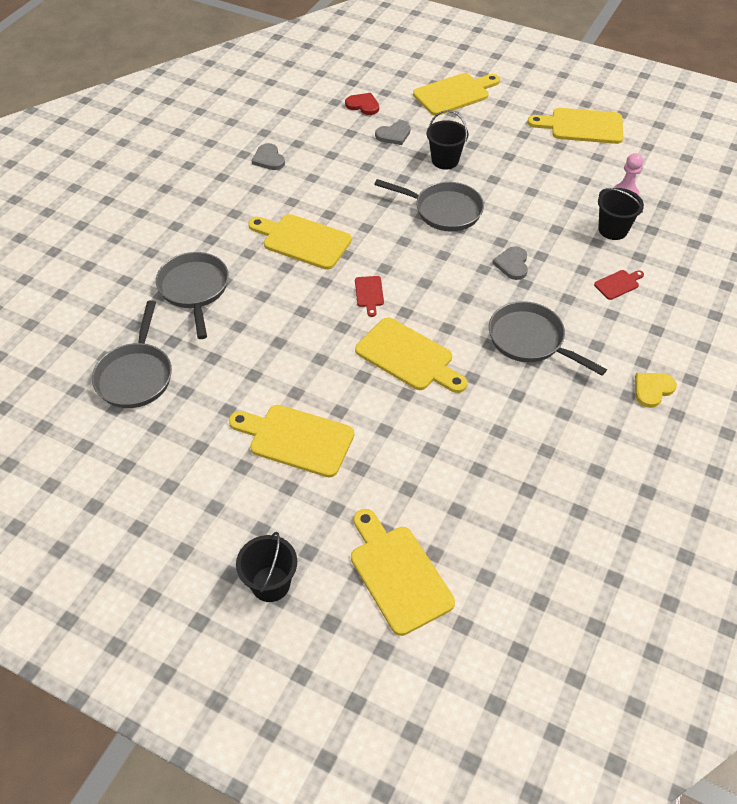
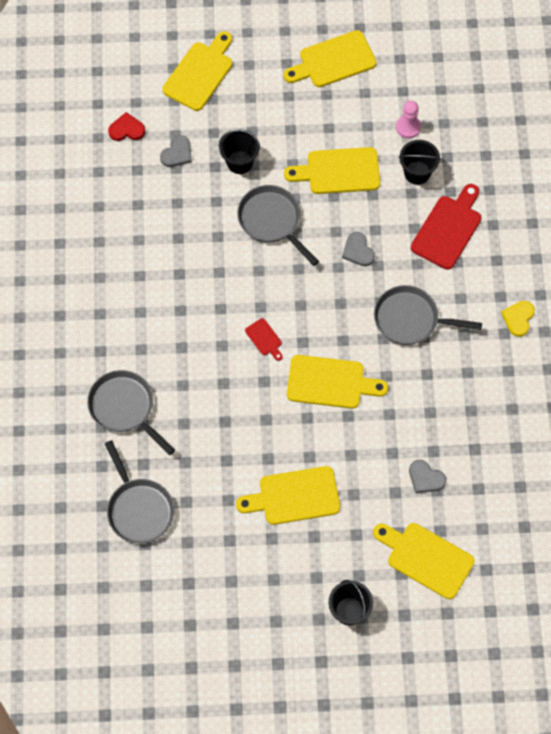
camera: 30 degrees left, 15 degrees up
(268, 159) = (86, 238): grey heart -> grey heart (425, 478)
(302, 241) = (177, 313): yellow cutting board -> yellow cutting board (338, 171)
(444, 210) = (272, 221): grey pan -> grey pan turned 120 degrees counterclockwise
(618, 284) = (448, 229): red cutting board -> red cutting board, size x2.07

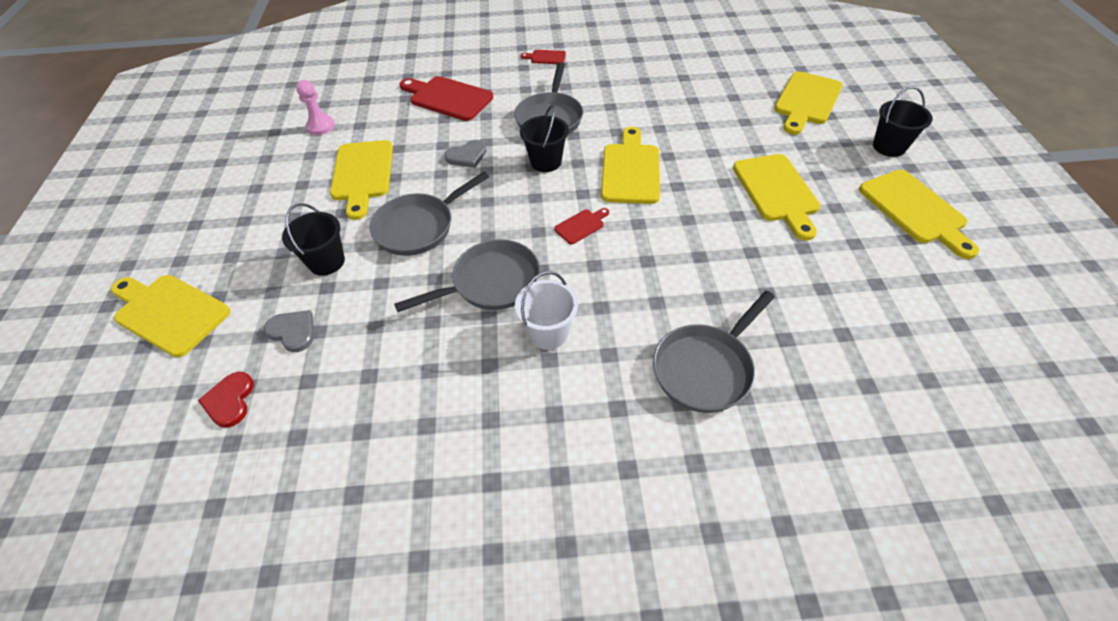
camera: 90 degrees left, 15 degrees down
(139, 509) = (854, 339): grey pan -> grey pan (491, 283)
(162, 312) = (548, 333): none -> white bucket
(333, 61) = (210, 184): yellow cutting board -> yellow cutting board (915, 210)
(417, 173) = (378, 119): black bucket -> black bucket (546, 162)
(425, 478) = (723, 104): grey heart -> none
(518, 318) = (546, 57): yellow heart -> red cutting board

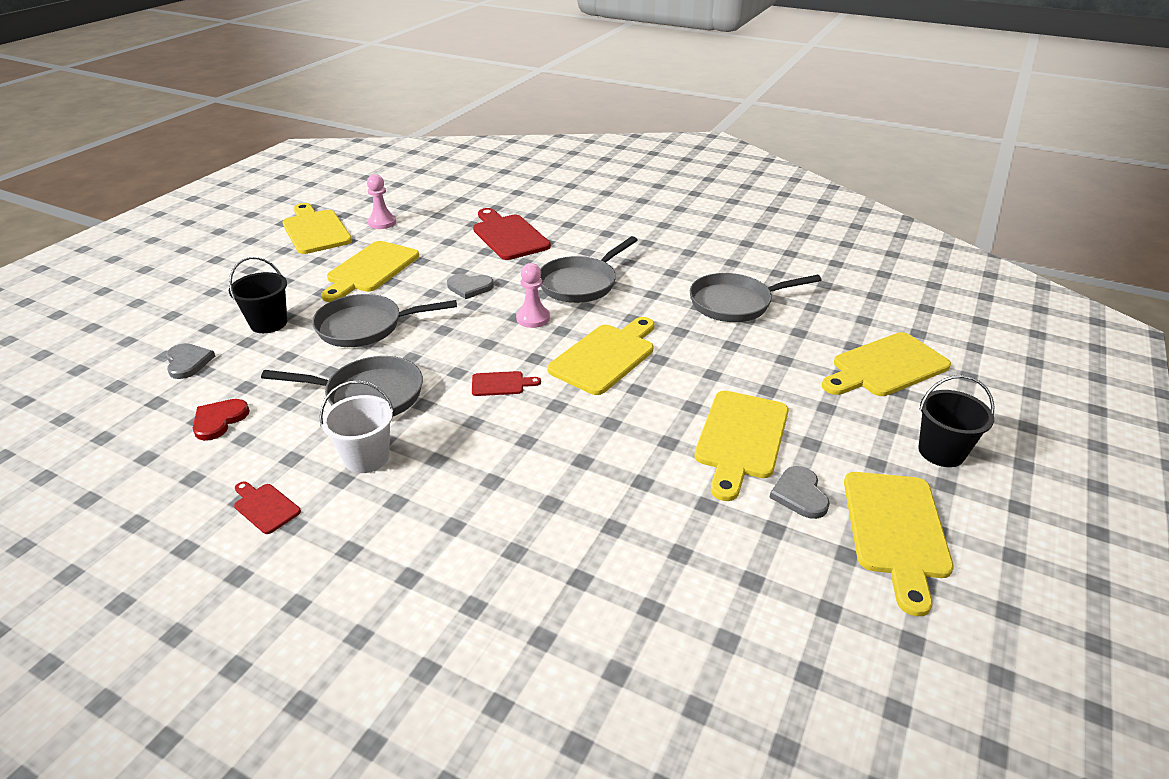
camera: 30 degrees right, 15 degrees down
(168, 312) = (130, 312): yellow cutting board -> yellow cutting board (315, 230)
(230, 401) = (95, 390): red heart -> red heart (219, 420)
(546, 57) = (638, 232): red cutting board -> red cutting board (265, 507)
(546, 162) = (533, 318): black bucket -> pink pawn
(705, 368) = (467, 561): grey pan -> grey pan (735, 303)
(846, 213) = (799, 494): none -> grey heart

